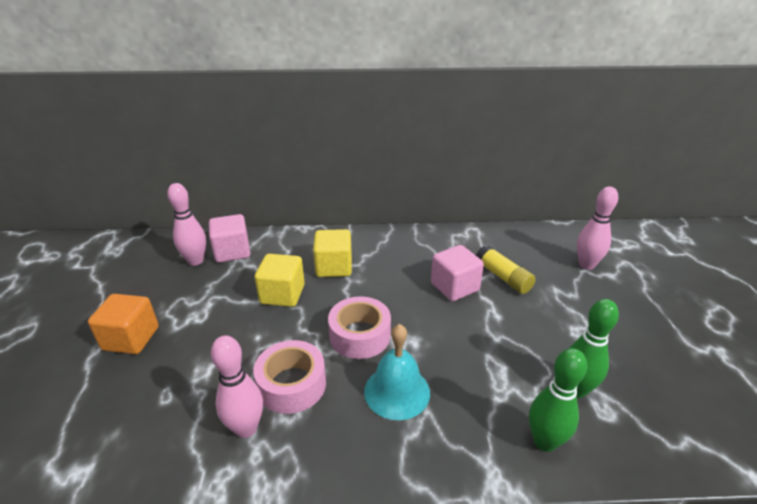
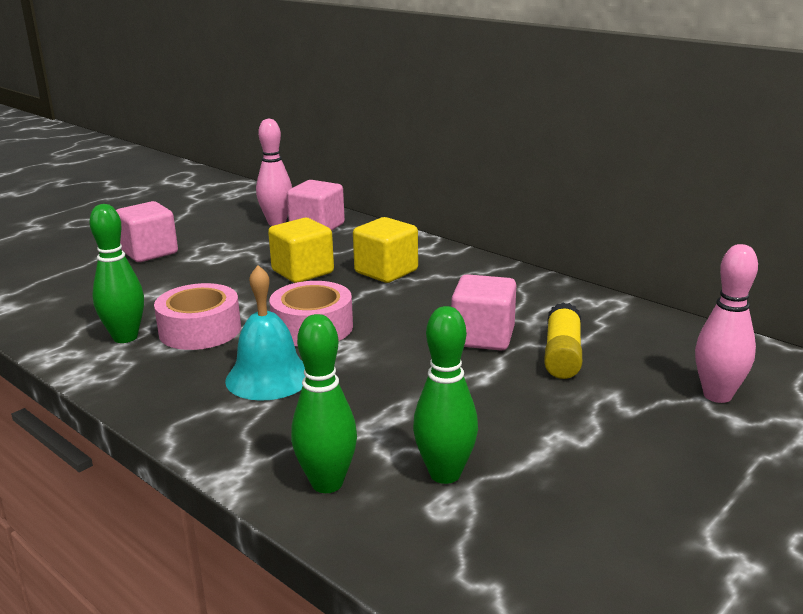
camera: 45 degrees right, 10 degrees down
(131, 338) = (149, 252): orange cube -> pink cube
(246, 428) = (125, 337): pink bowling pin -> green bowling pin

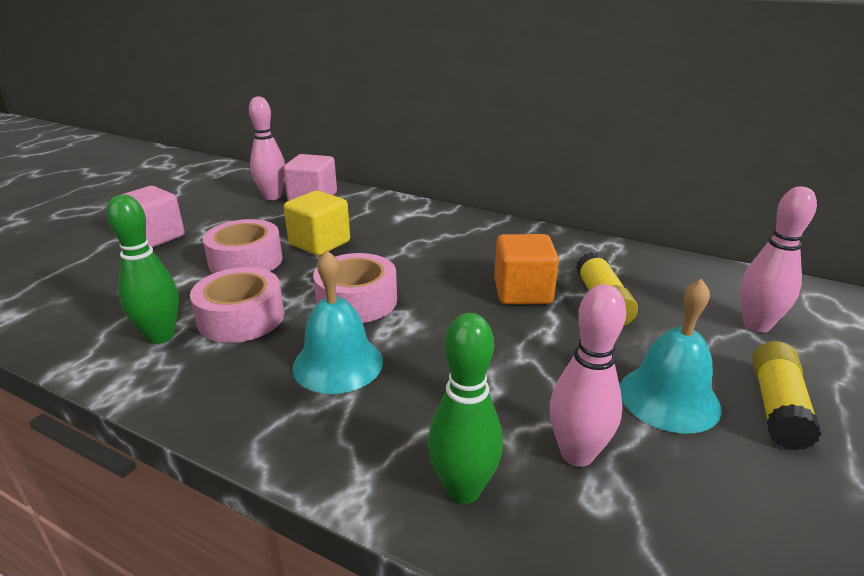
camera: 15 degrees left, 5 degrees up
(225, 281) = (246, 261): none -> pink tape
(386, 271) = (398, 235): yellow cube -> none
(445, 474) = (577, 454): green bowling pin -> pink bowling pin
(483, 337) = (522, 292): pink cube -> orange cube
(567, 444) = (669, 398): none -> turquoise bell
(676, 467) = (777, 407): none -> yellow glue stick

